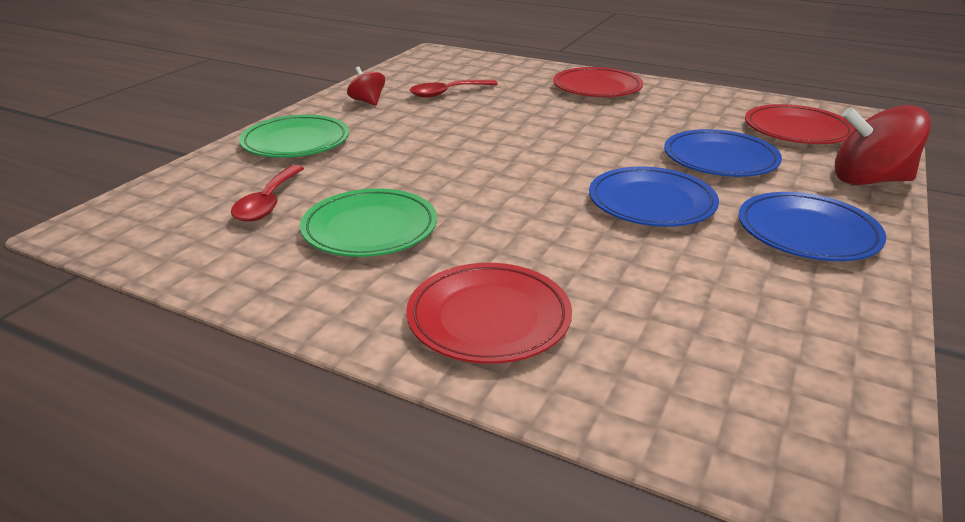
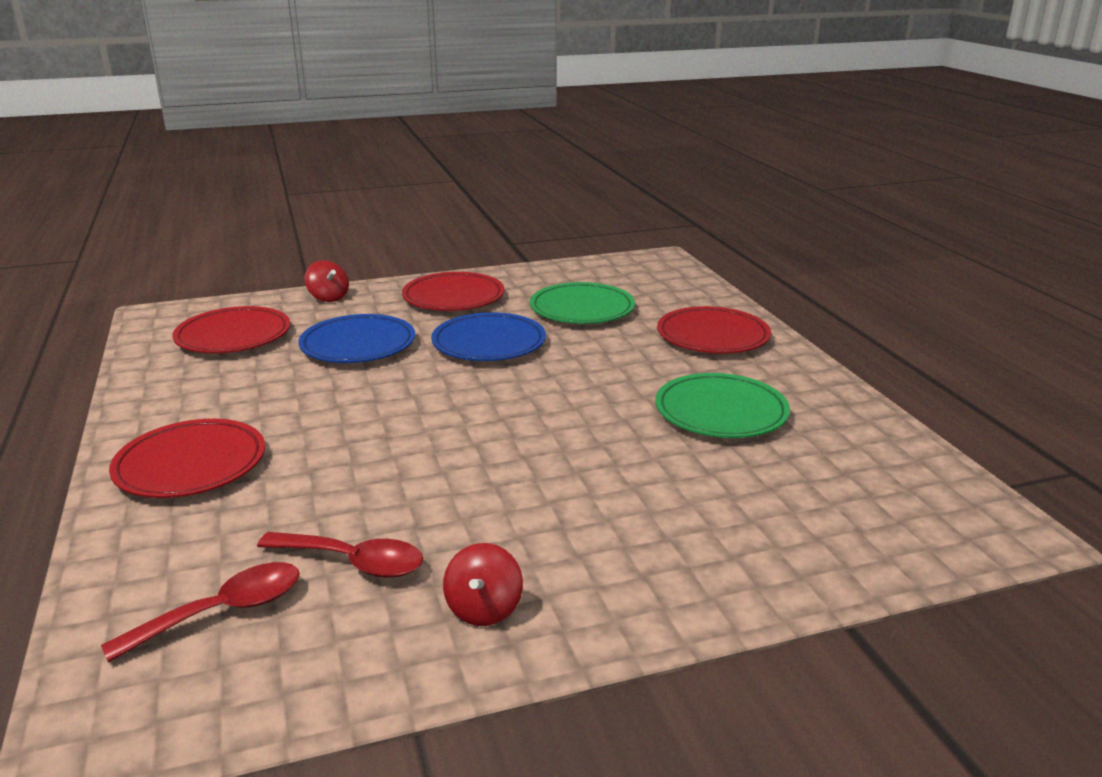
camera: 135 degrees left, 5 degrees down
(268, 203) = (791, 477): red spoon -> red spoon (223, 612)
(296, 142) = (685, 562): green plate -> green plate (582, 309)
(807, 232) = (453, 297): blue plate -> red plate
(869, 180) = (328, 297): red spinning top -> red spinning top, size x0.55

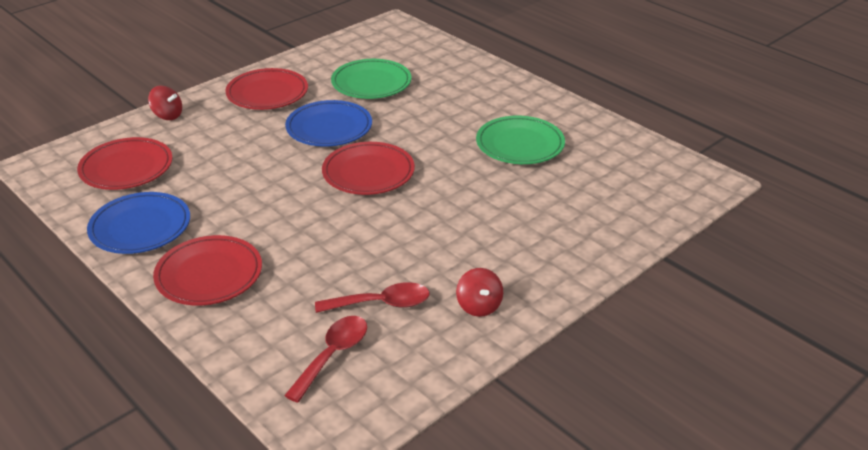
camera: 25 degrees left, 10 degrees up
(358, 345) = (234, 152): blue plate -> blue plate (140, 227)
(712, 336) = (476, 86): red plate -> red plate (368, 173)

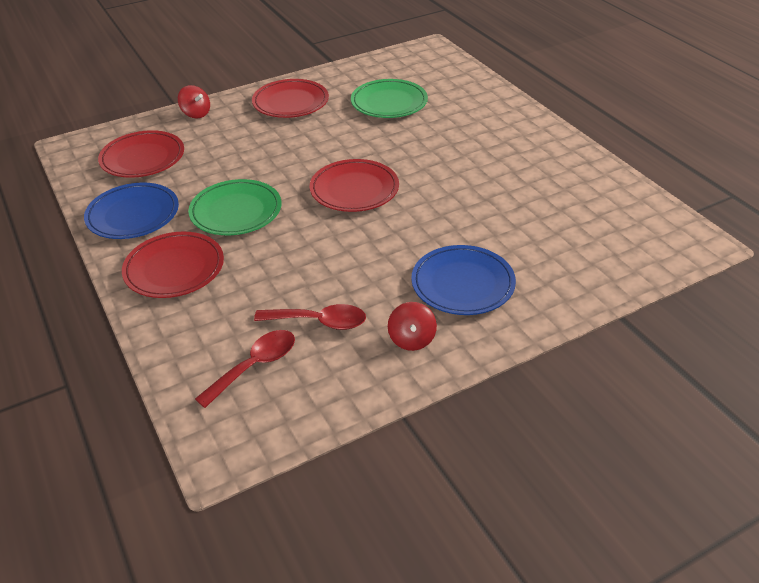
camera: 15 degrees right, 5 degrees up
(329, 128) = (334, 141): blue plate -> blue plate (462, 284)
(520, 144) = (511, 179): green plate -> green plate (236, 211)

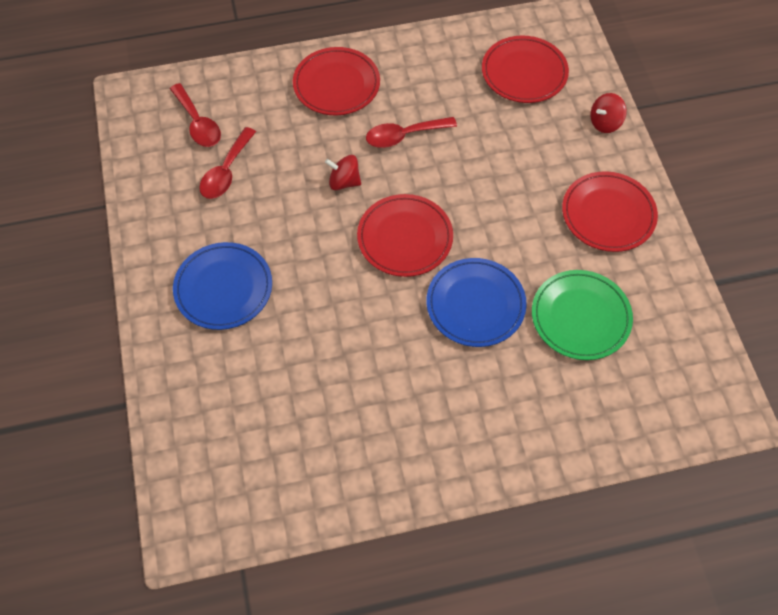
camera: 105 degrees right, 20 degrees up
(133, 215) = (427, 61): blue plate -> blue plate (475, 304)
(236, 211) = (403, 136): green plate -> red spoon
(412, 339) = (176, 230): red spinning top -> red spinning top (344, 182)

